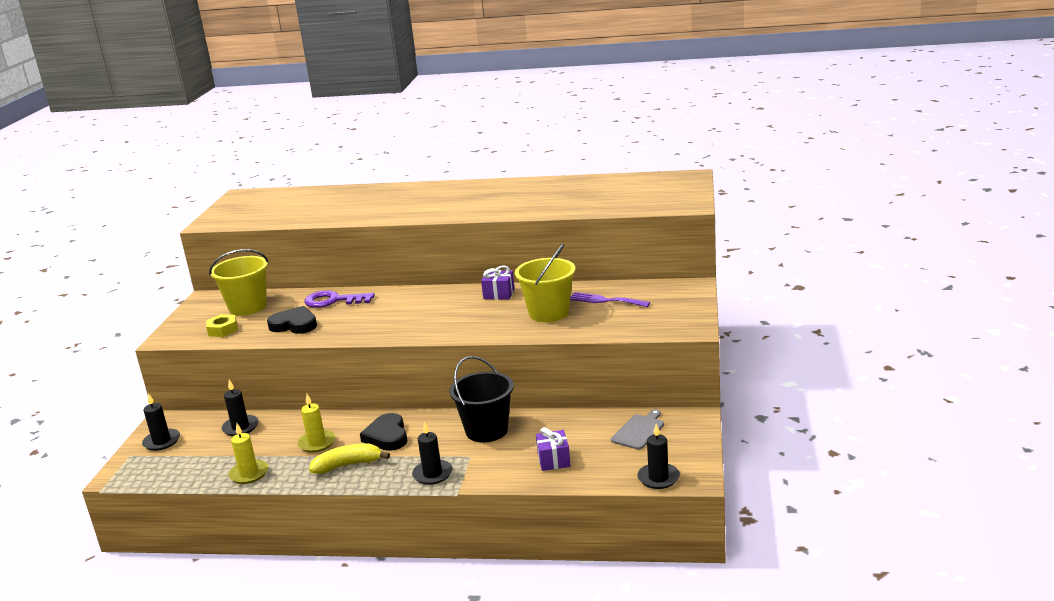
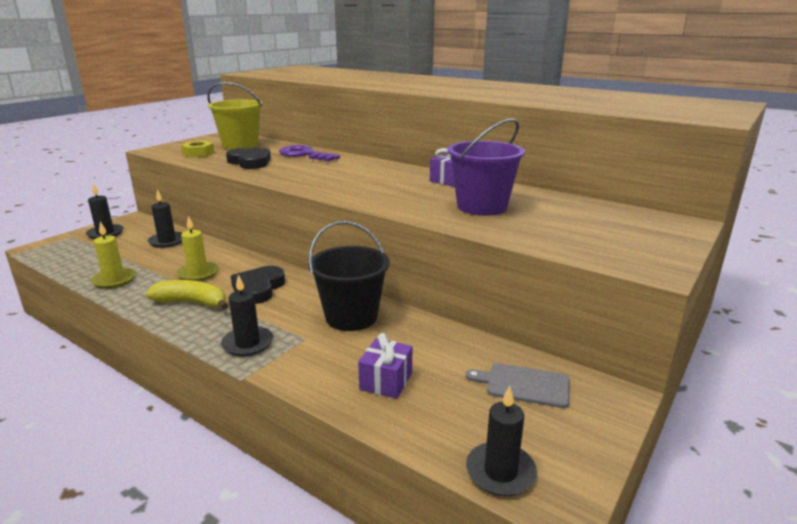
camera: 25 degrees right, 0 degrees up
(549, 313) = (482, 207): yellow bucket -> purple bucket
(605, 300) = (558, 211): purple fork -> none
(639, 431) = (524, 385): grey cutting board -> grey cutting board turned 135 degrees counterclockwise

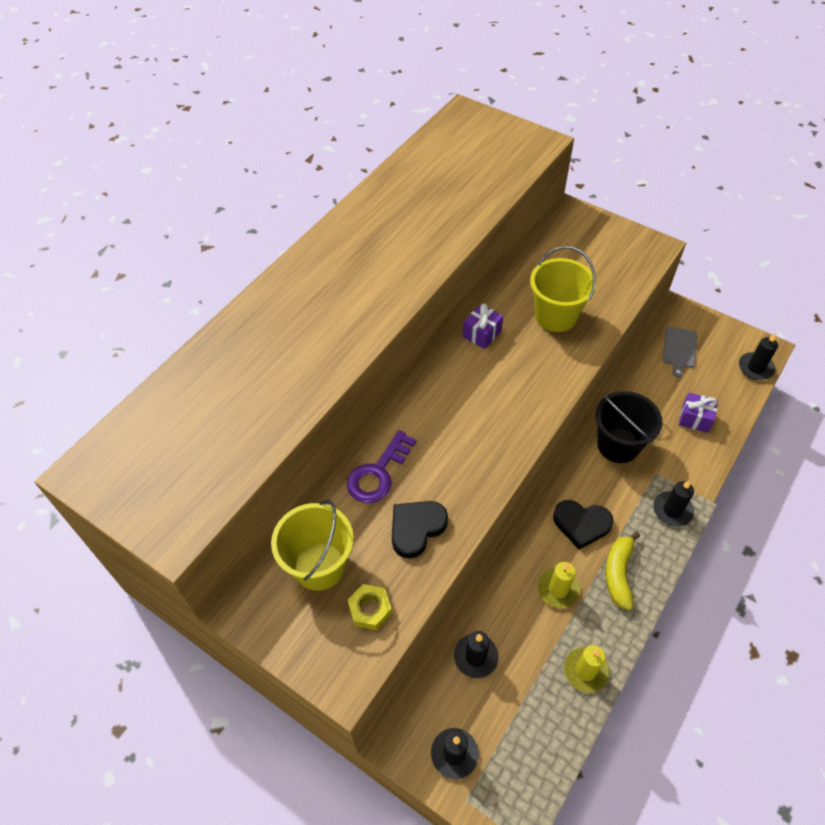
camera: 90 degrees left, 30 degrees up
(482, 207) = (555, 316): purple bucket -> yellow bucket

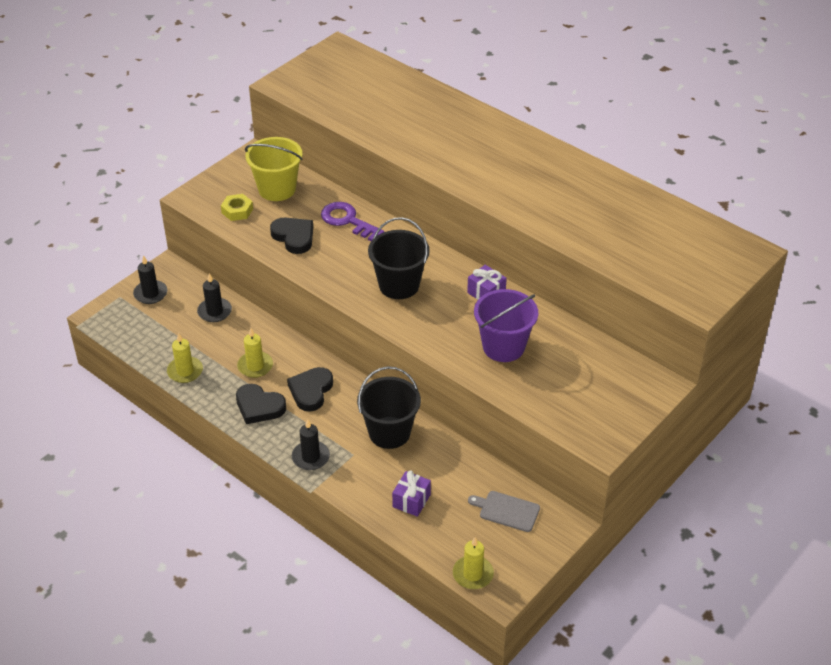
camera: 95 degrees right, 10 degrees down
(484, 409) = (399, 285): none -> black bucket
(555, 316) = (503, 347): yellow bucket -> purple bucket
(618, 573) = (259, 407): yellow banana -> black heart
(755, 368) = (473, 574): black candle -> yellow candle

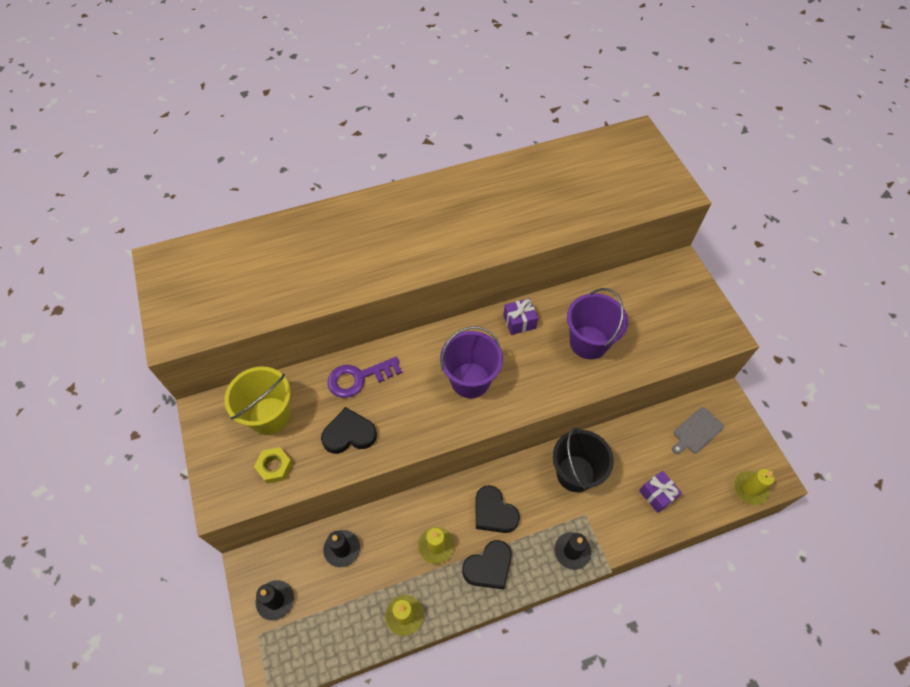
camera: 60 degrees left, 15 degrees up
(399, 285) = (470, 380): black bucket -> purple bucket

